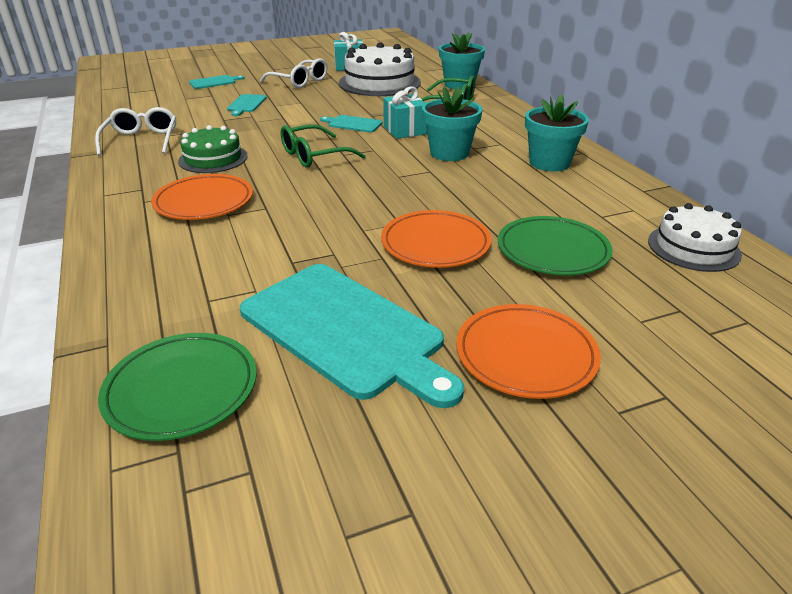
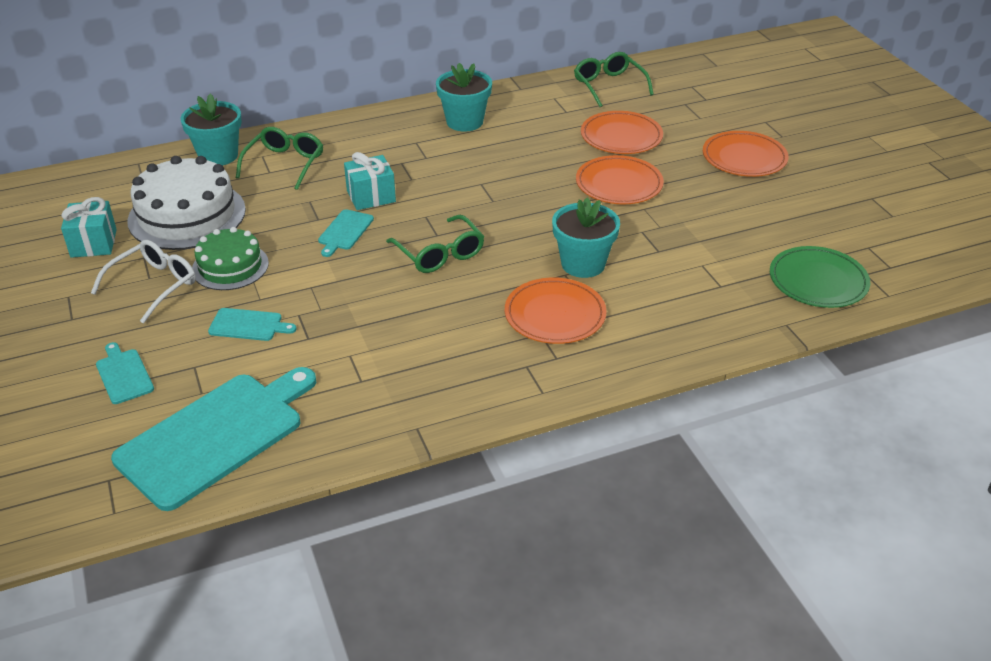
camera: 90 degrees left, 5 degrees up
(142, 140) = (377, 400): white glasses -> none
(213, 158) = (444, 326): green cake -> green cake (230, 266)
(345, 331) = (740, 221): turquoise cutting board -> turquoise cutting board (216, 436)
(449, 153) = (438, 171): turquoise flower pot -> turquoise flower pot (583, 264)
(552, 250) = (621, 137): green plate -> orange plate
(693, 247) = (609, 86): white cake -> green glasses

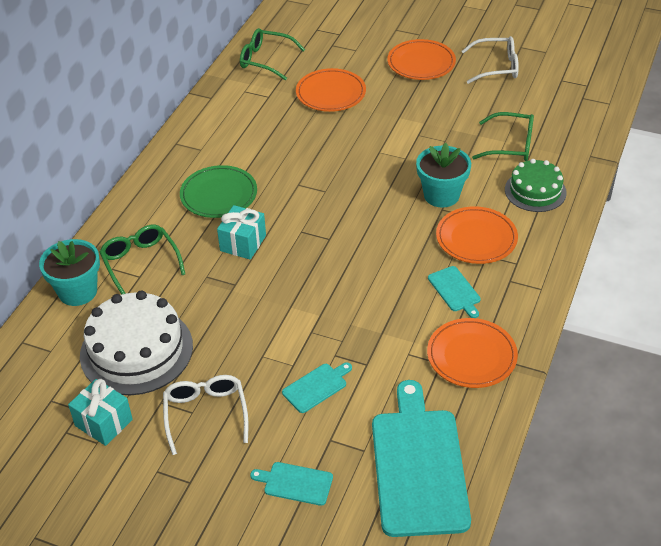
camera: 45 degrees left, 5 degrees up
(230, 266) = (234, 360): green cake -> green cake (535, 191)
(344, 231) = (268, 279): turquoise cutting board -> turquoise cutting board (455, 291)
(440, 254) = (352, 250): green glasses -> green glasses (511, 145)
(464, 122) = (214, 147): turquoise flower pot -> none
(619, 184) = (380, 128): orange plate -> orange plate (471, 356)
(816, 200) = (496, 67): none -> white glasses
(818, 281) = (568, 118): green plate -> green plate (219, 195)

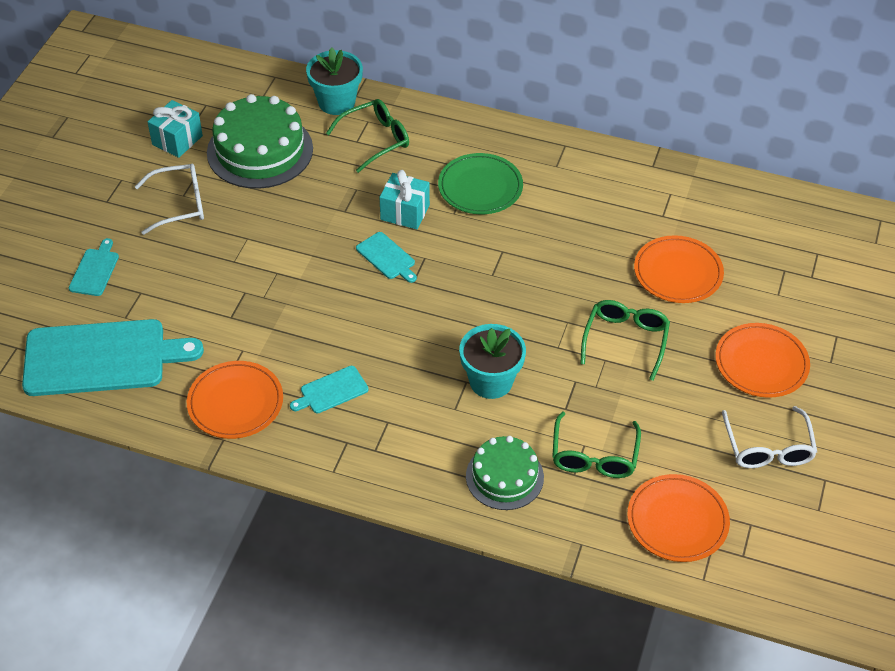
camera: 85 degrees right, 5 degrees up
(136, 350) = (260, 150): white cake -> green cake
(265, 60) = (737, 208): green glasses -> green glasses (625, 340)
(316, 387) = (205, 280): turquoise cutting board -> turquoise cutting board (387, 257)
(476, 238) = (416, 413): orange plate -> orange plate (677, 521)

